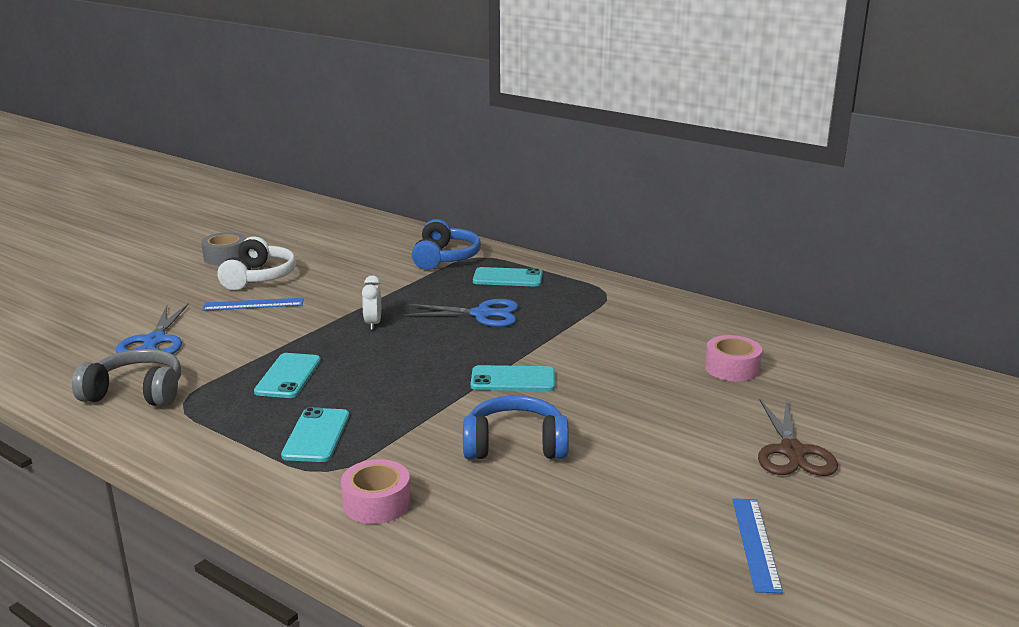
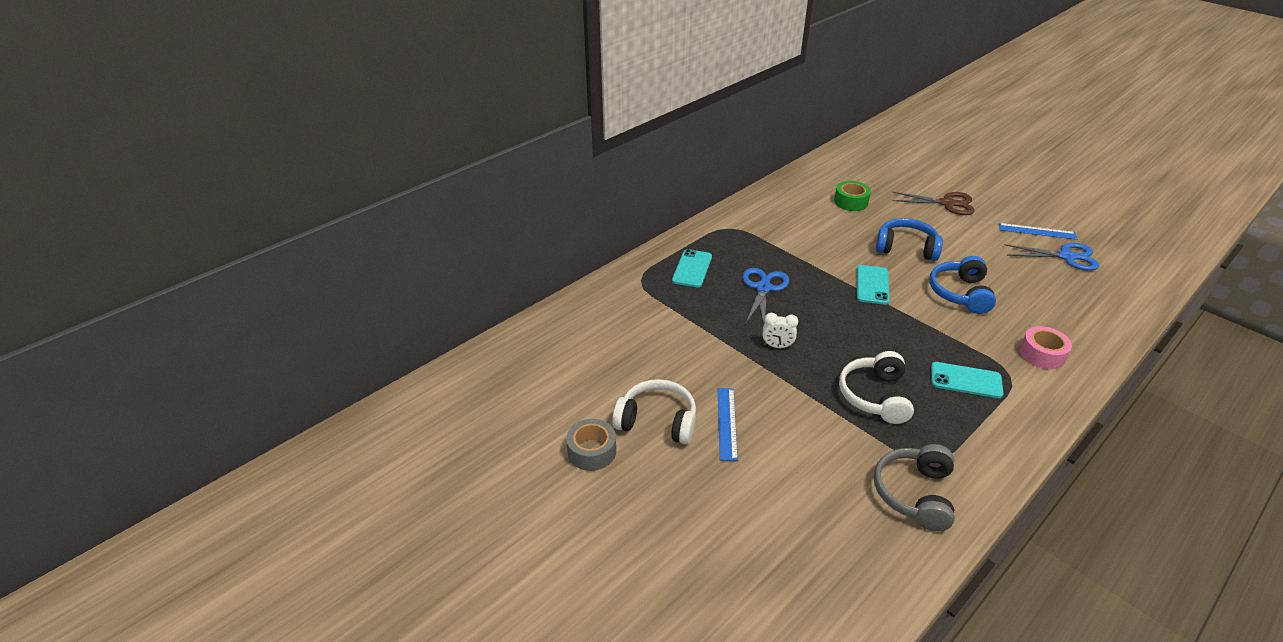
camera: 80 degrees left, 15 degrees up
(155, 341) = (807, 492): blue scissors -> blue scissors (1066, 257)
(288, 376) = (875, 396): turquoise phone -> white headphones
(445, 258) = (638, 297): blue headphones -> blue headphones (906, 248)
(732, 368) = (851, 202): pink tape -> green tape

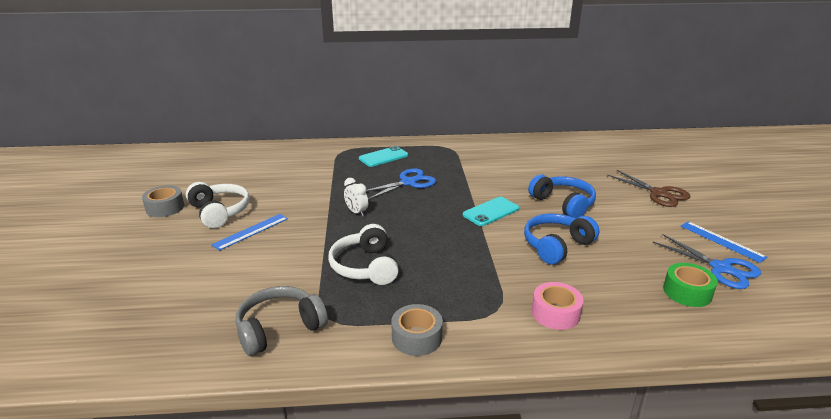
camera: 40 degrees right, 10 degrees down
(851, 202) = (569, 165): green tape -> green tape (687, 292)
(875, 396) = (365, 266): white headphones -> white headphones turned 60 degrees counterclockwise
(966, 380) = (452, 293): turquoise phone -> none
(1003, 432) = (416, 337): none -> grey tape

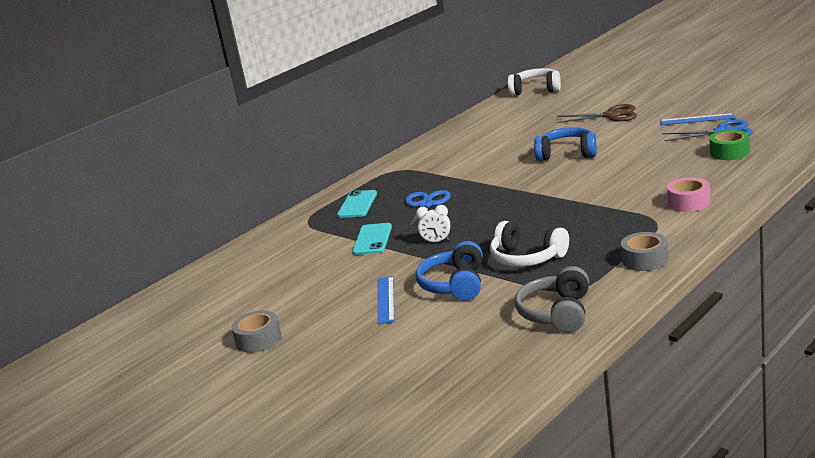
camera: 40 degrees left, 5 degrees down
(219, 212) = (320, 310): white headphones -> white headphones (536, 90)
(491, 212) = (531, 185): turquoise phone -> turquoise phone (372, 239)
(556, 246) = (616, 175): blue headphones -> blue headphones (455, 284)

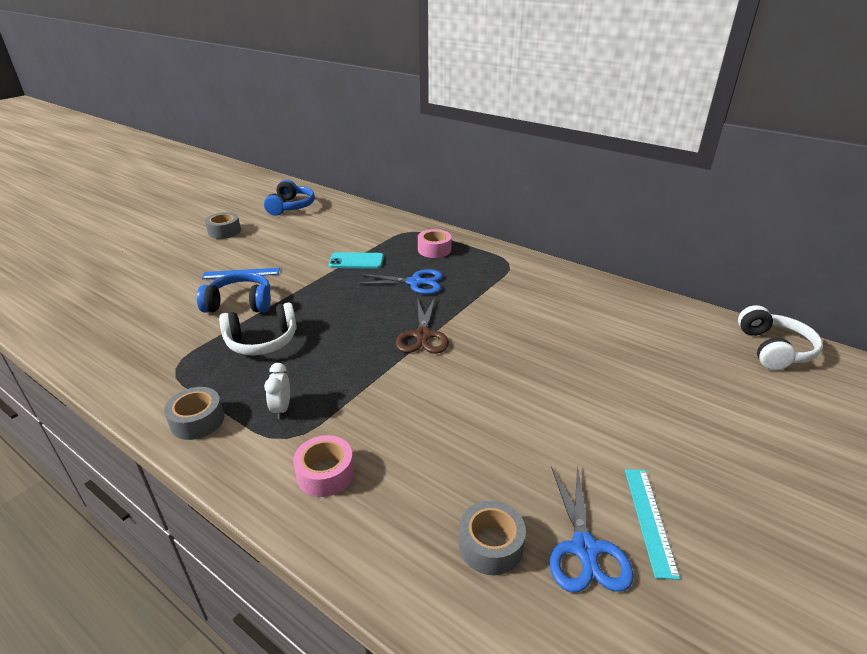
camera: 80 degrees right, 10 degrees up
(357, 204) = (434, 250): turquoise phone -> pink tape
(436, 242) = (331, 291): white clock -> white clock (281, 409)
(527, 258) = (262, 341): white headphones -> white headphones turned 135 degrees counterclockwise
(557, 313) = (139, 357): grey headphones -> none
(567, 154) = (526, 372): blue headphones -> blue headphones (291, 207)
(611, 115) = (668, 418): brown scissors -> brown scissors (422, 335)
(697, 119) = (649, 519): blue ruler -> turquoise ruler
(729, 152) = (490, 545): green tape -> grey tape

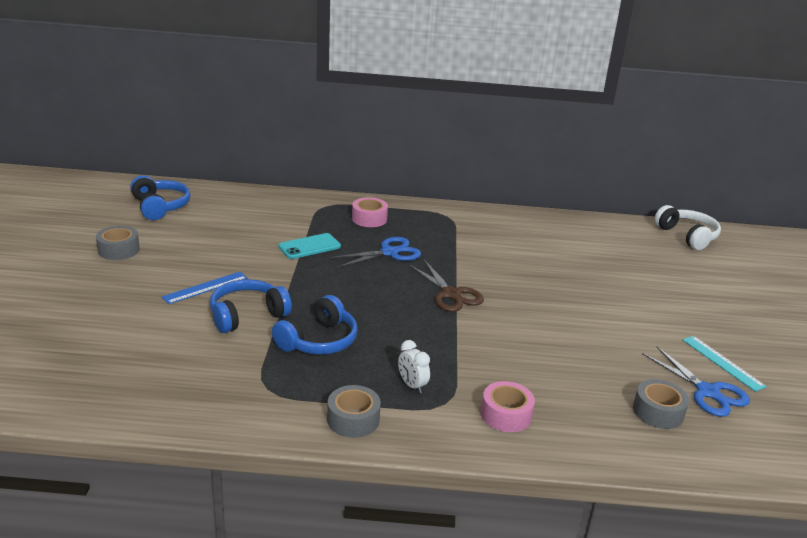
camera: 35 degrees left, 5 degrees down
(262, 341) = (318, 340): white headphones -> blue headphones

